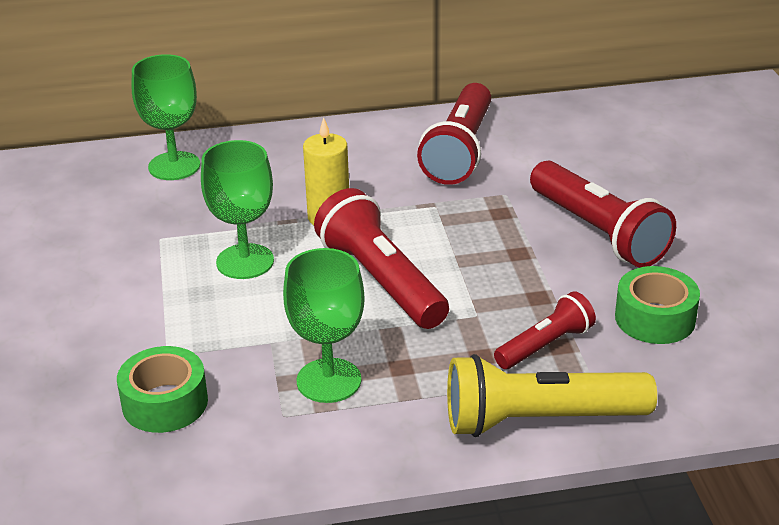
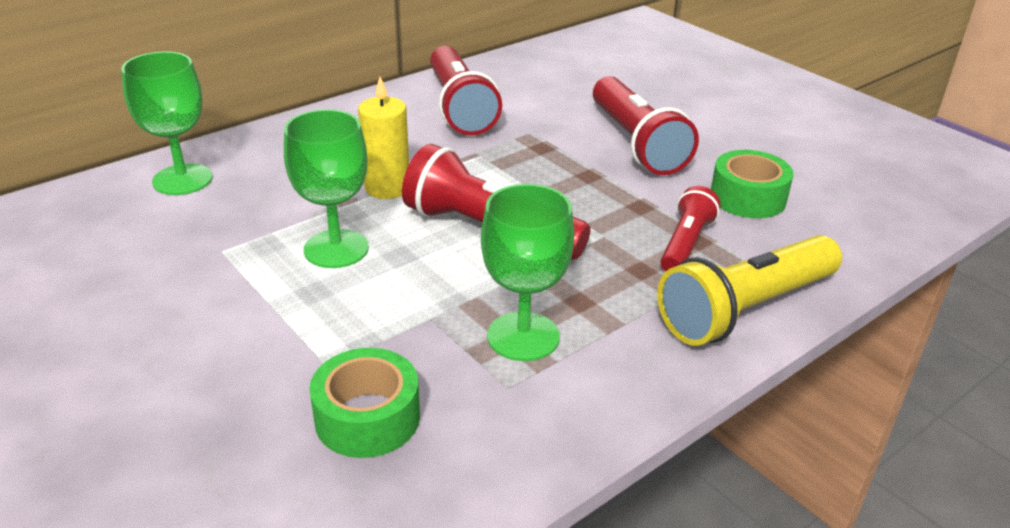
camera: 30 degrees left, 0 degrees up
(598, 232) = (636, 143): red flashlight -> red flashlight turned 45 degrees clockwise

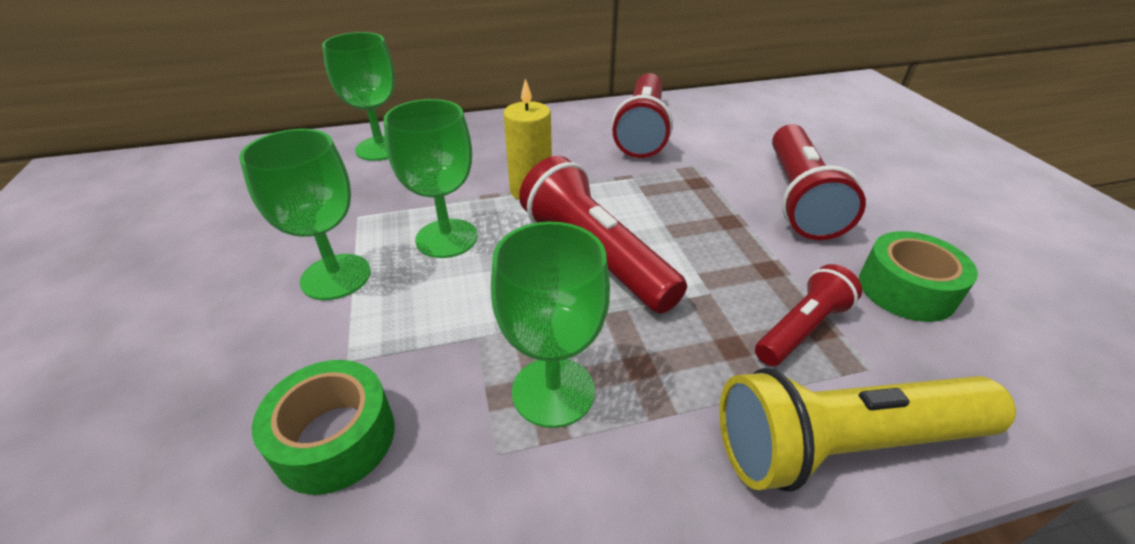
camera: 25 degrees right, 5 degrees up
(251, 307) = (336, 277): none -> green goblet

